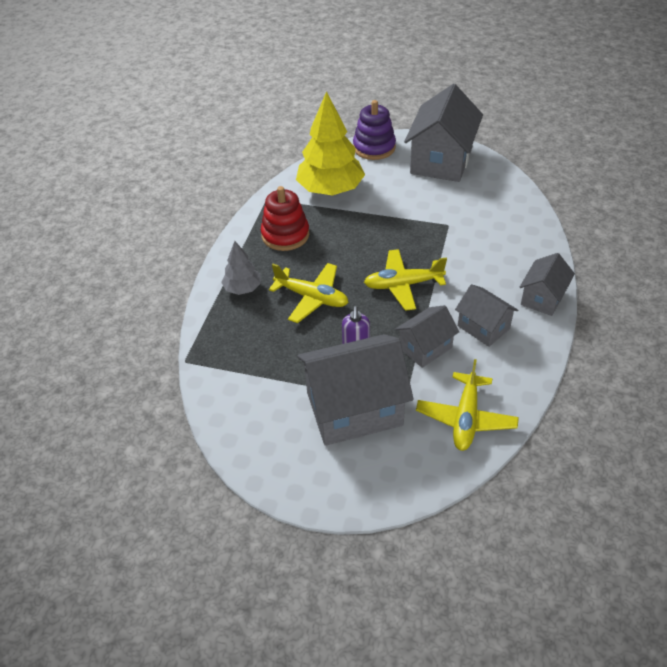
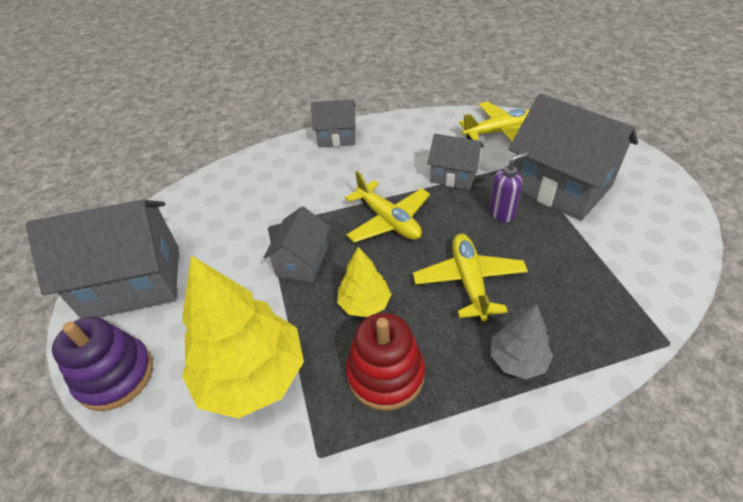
camera: 120 degrees left, 0 degrees up
(338, 245) = (364, 303): none -> yellow tree
(483, 327) = (399, 154): grey house -> grey house (302, 261)

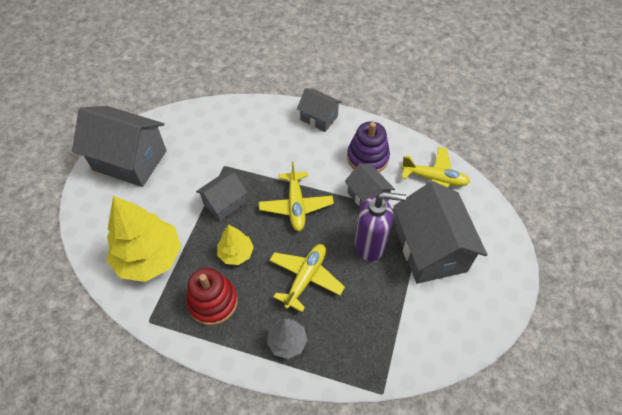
camera: 30 degrees right, 10 degrees up
(115, 375) = (89, 214): purple stacking toy -> purple stacking toy (367, 157)
(502, 213) = (370, 245): purple soap dispenser -> purple soap dispenser, size x1.72

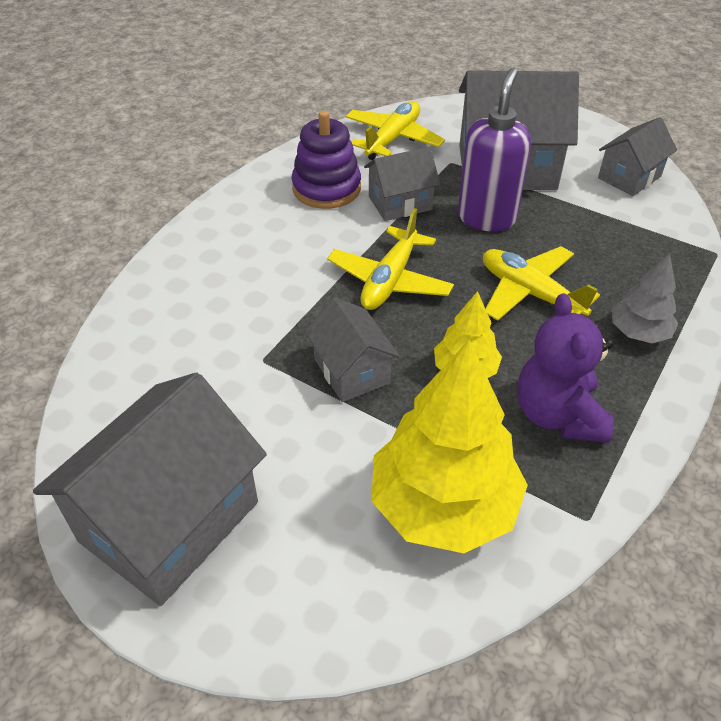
camera: 75 degrees left, 10 degrees down
(213, 302) = (558, 415): red stacking toy -> purple teddy bear
(296, 205) = (390, 280): yellow plane -> yellow plane turned 105 degrees clockwise
(319, 118) = (217, 222): grey house -> grey house (629, 177)

